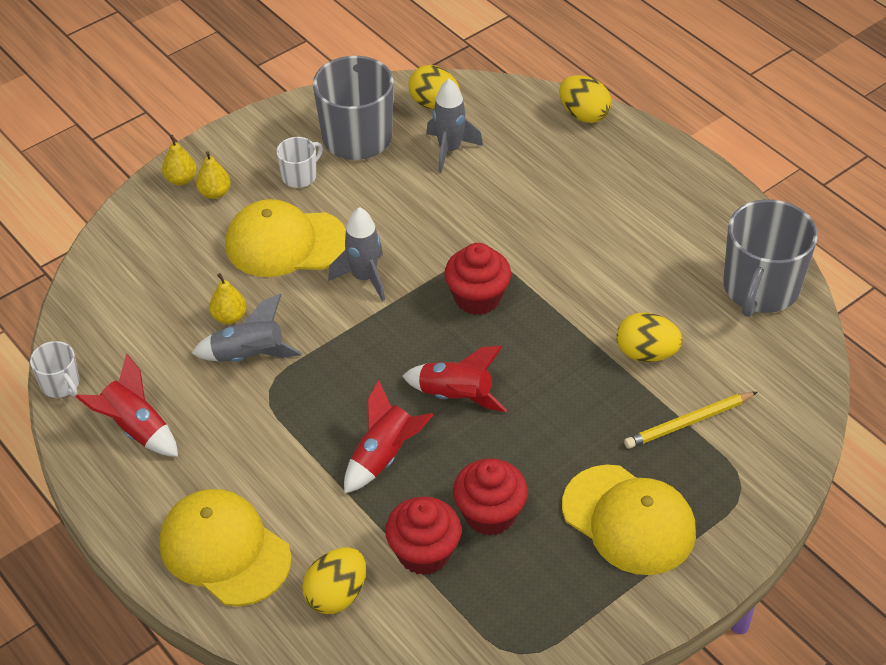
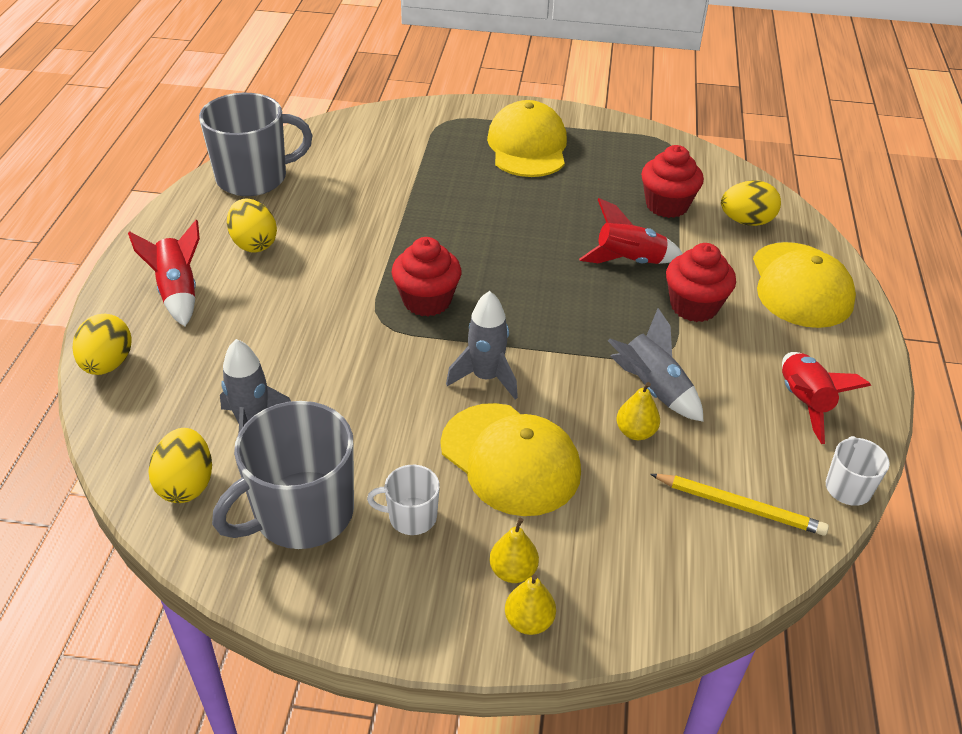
camera: 135 degrees left, 5 degrees down
(455, 396) = (535, 258): red rocket -> red rocket (178, 292)
(489, 514) = (602, 195): red cupcake -> red cupcake (694, 306)
(646, 353) = (381, 197): yellow egg -> yellow egg (254, 244)
(689, 422) = (420, 157): yellow pencil -> yellow pencil (739, 506)

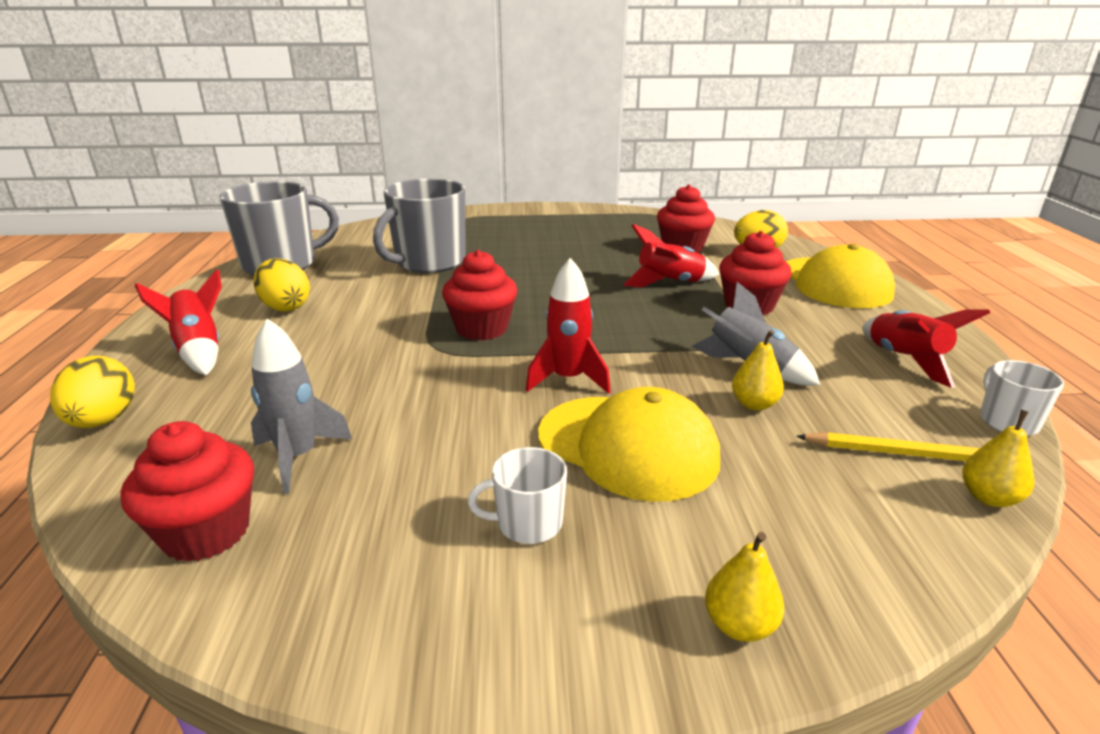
camera: 10 degrees left, 15 degrees down
(186, 484) = (206, 532): yellow egg -> red cupcake
(301, 513) = (376, 542): grey mug -> grey mug (429, 262)
(486, 377) = (568, 379): grey rocket -> red rocket
(513, 571) = (687, 565): yellow pear -> yellow pear (989, 498)
(527, 146) = (541, 226): yellow cap -> none

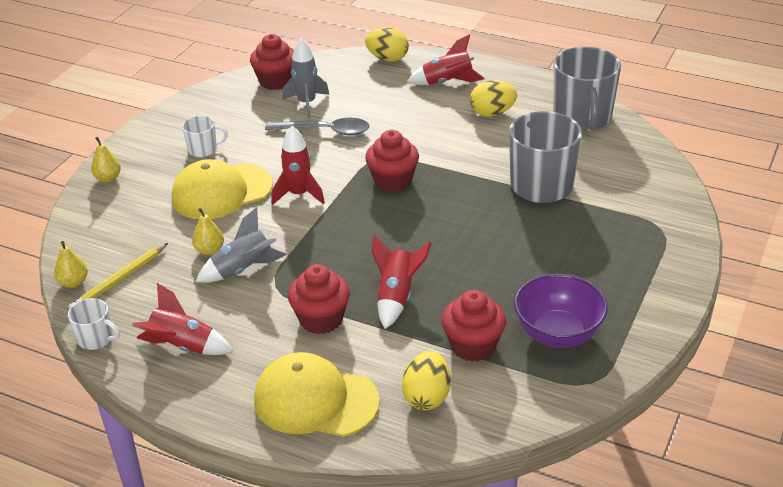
camera: 120 degrees right, 10 degrees up
(387, 409) = (325, 131): none -> grey spoon
(528, 523) = (203, 149): white mug -> white mug turned 60 degrees clockwise
(628, 229) = (558, 334): none -> purple bowl

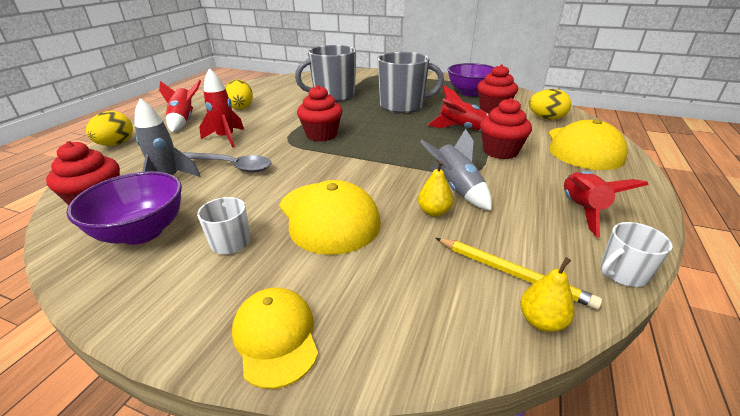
camera: 95 degrees left, 5 degrees down
(96, 339) = (622, 273): white mug -> white mug turned 135 degrees counterclockwise
(108, 178) = (276, 337): yellow pear -> yellow cap
(228, 110) = (142, 232): none -> purple bowl
(299, 194) = (337, 171): red rocket -> red rocket (226, 138)
(325, 131) = (231, 166): grey spoon -> grey spoon turned 105 degrees clockwise
(582, 117) = (261, 86): grey mug -> grey mug (403, 106)

